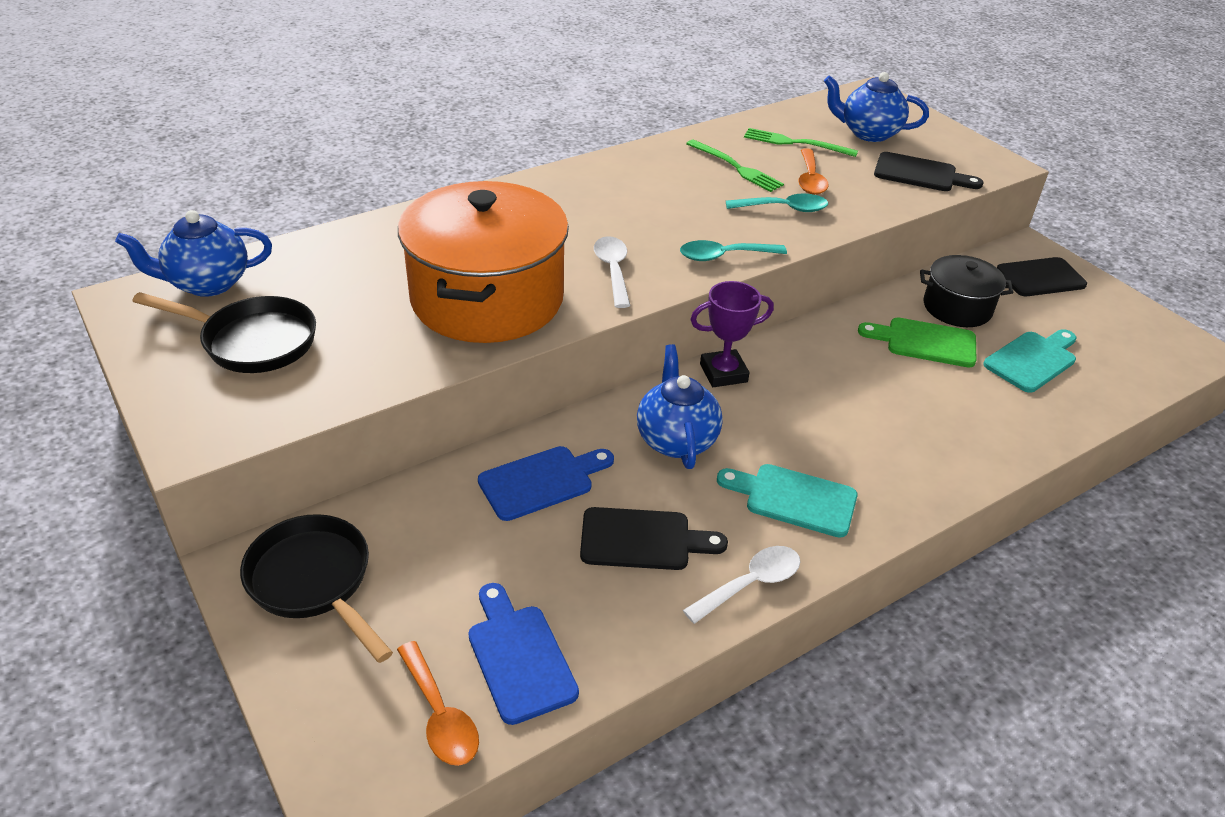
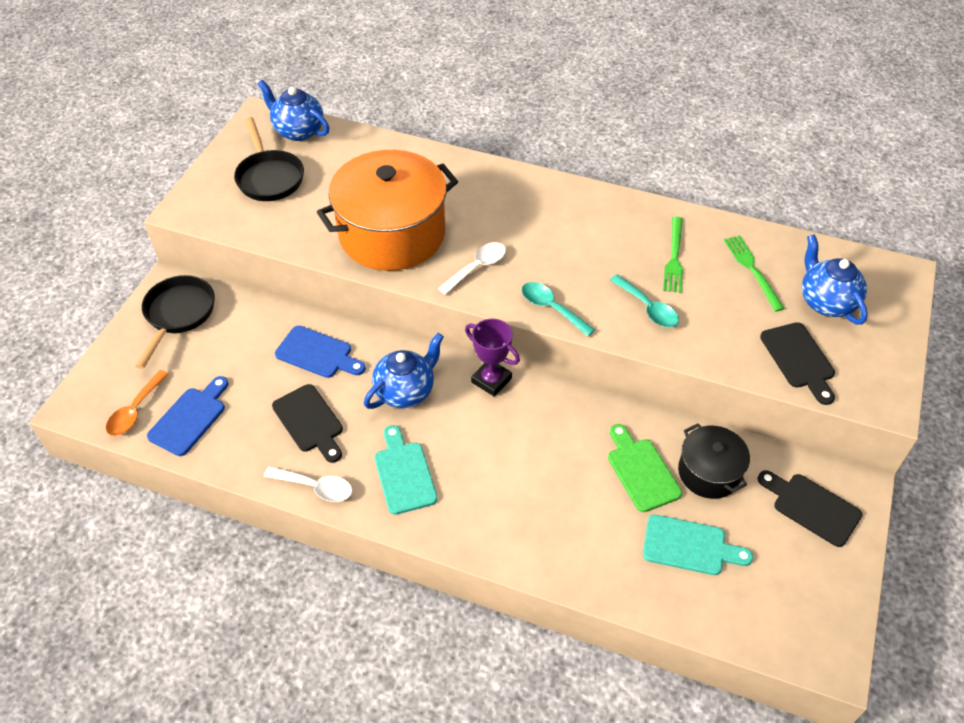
camera: 55 degrees right, 10 degrees up
(810, 179) = (707, 302): orange spoon -> none

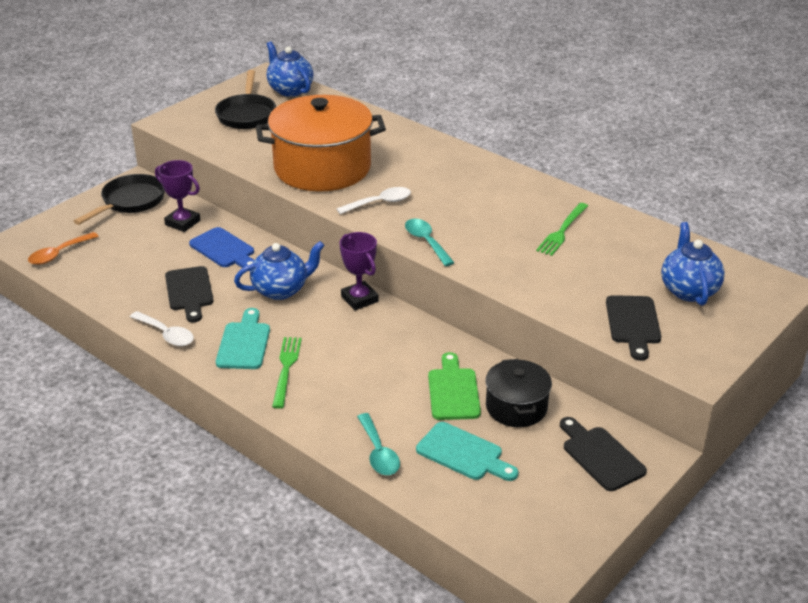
camera: 20 degrees right, 15 degrees down
(190, 418) = (97, 268): blue cutting board -> none
(252, 328) = (182, 223): none -> purple trophy
(648, 308) = (514, 259): turquoise spoon -> turquoise spoon (378, 452)
(752, 270) = (631, 254): green fork -> green fork (286, 369)

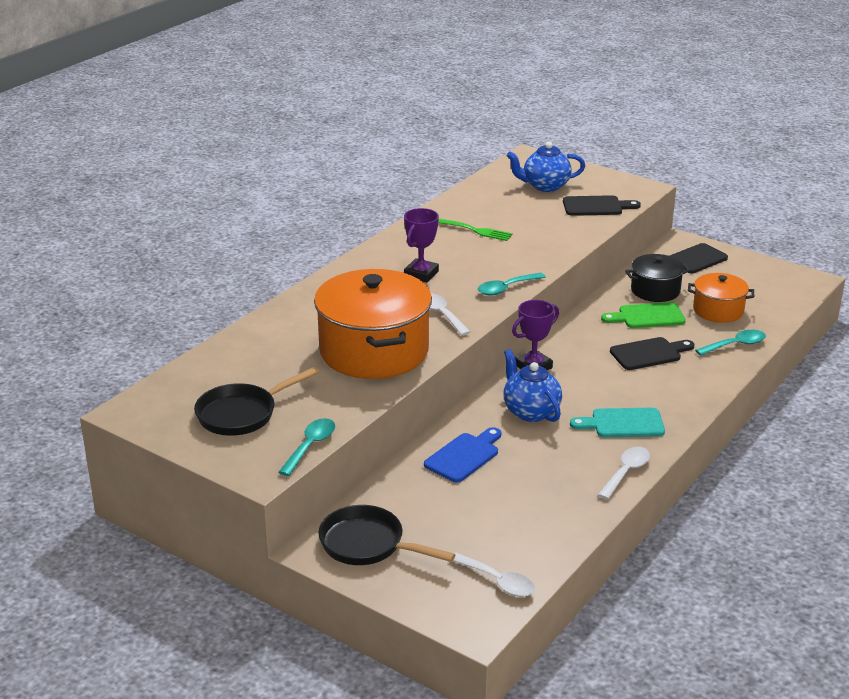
camera: 95 degrees left, 5 degrees down
(59, 254) = (497, 581): orange spoon -> white spoon
(182, 223) = (412, 494): purple trophy -> purple trophy (421, 274)
(189, 291) = (549, 468): black cutting board -> black cutting board (649, 354)
(192, 139) = (310, 446): none -> turquoise spoon
(247, 114) = (242, 414): black pan -> black pan turned 150 degrees clockwise
(286, 369) = (652, 396): green fork -> none
(290, 90) = (174, 389): blue teapot -> none
(463, 453) = (718, 310): turquoise cutting board -> orange pot

